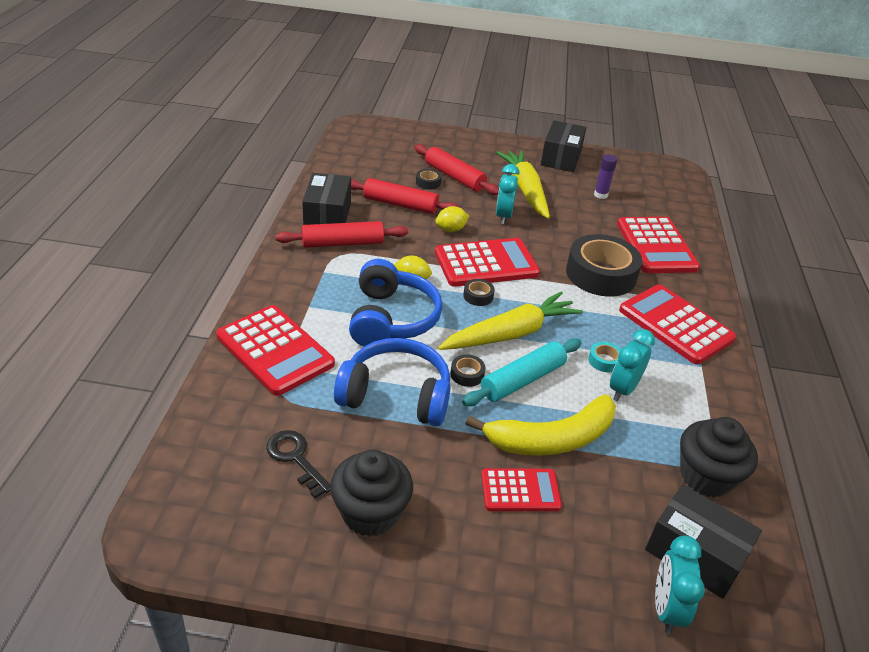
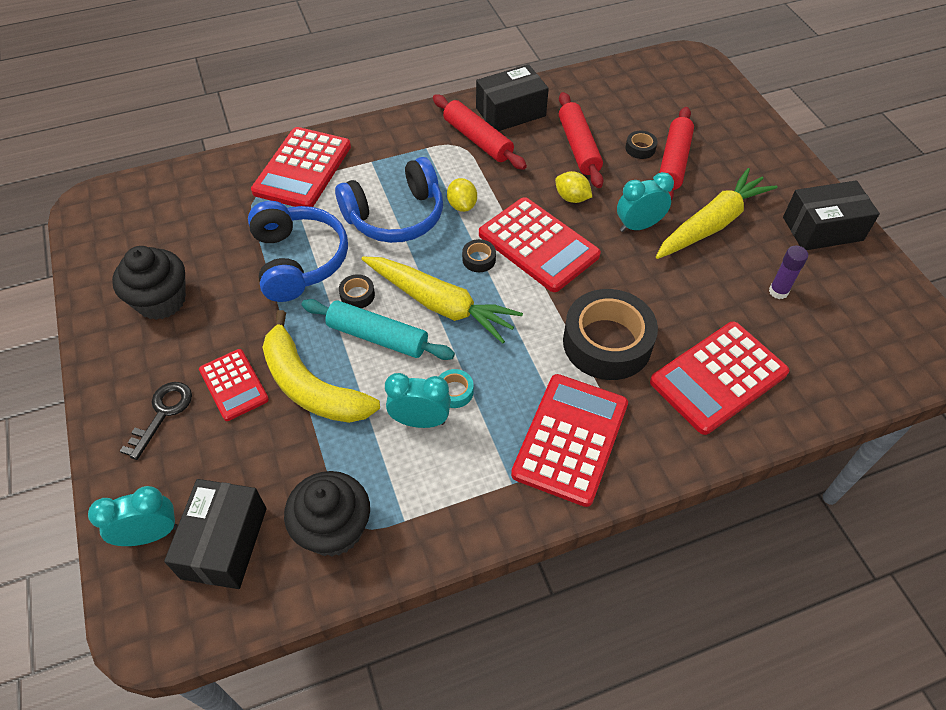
camera: 65 degrees right, 15 degrees up
(295, 458) = (193, 235): black key -> black key (162, 413)

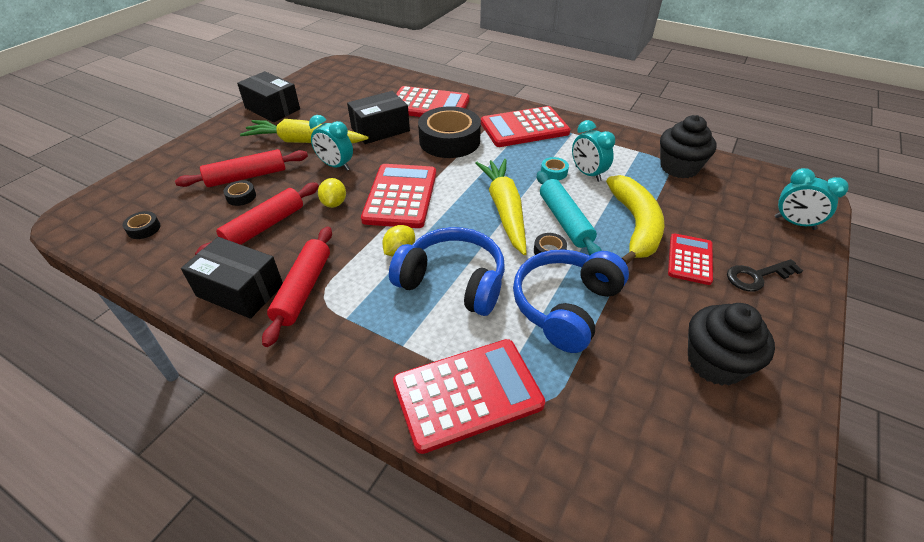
camera: 130 degrees left, 10 degrees down
(224, 543) = (747, 195): black box -> black box (380, 129)
(479, 259) = (445, 214): black tape -> black tape (144, 229)
(778, 291) = (344, 107): purple glue stick -> none

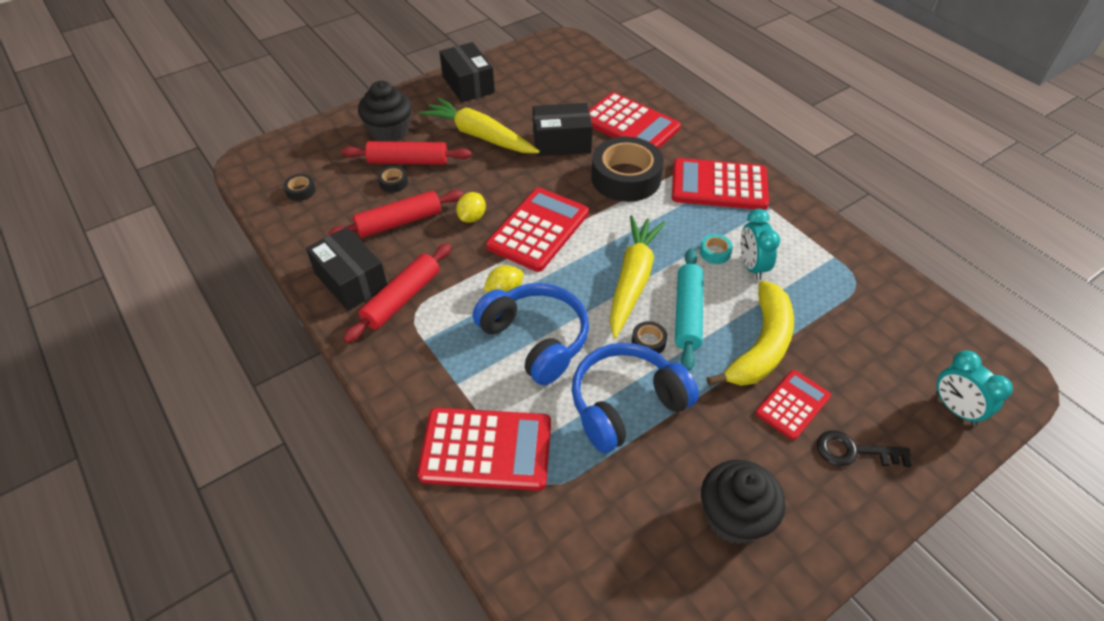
camera: 25 degrees right, 5 degrees up
(336, 166) = (495, 174): turquoise clock -> none
(679, 167) = (867, 293): black cupcake -> black cupcake (389, 131)

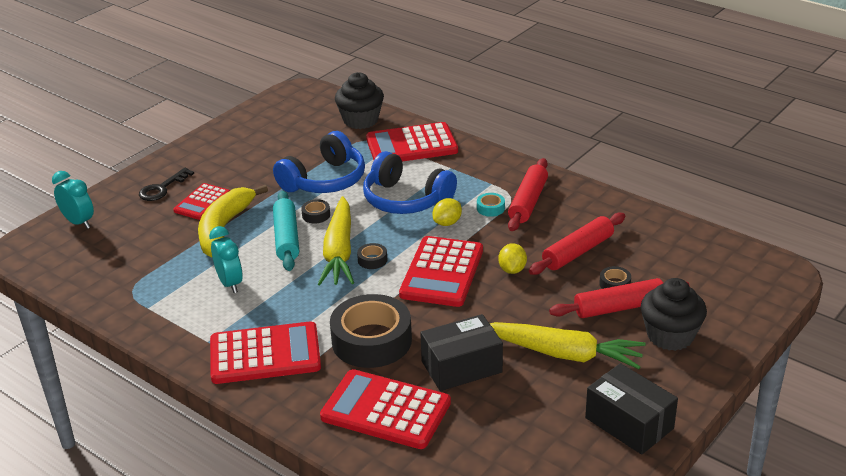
camera: 165 degrees right, 15 degrees down
(301, 191) = (697, 258): black tape -> black tape (372, 260)
(351, 280) = (580, 204): black box -> none
(715, 252) = (266, 288): turquoise tape -> turquoise tape (490, 208)
(734, 517) = (245, 149): black cupcake -> black cupcake (360, 120)
(854, 451) = (162, 188): black key -> black key turned 135 degrees clockwise

